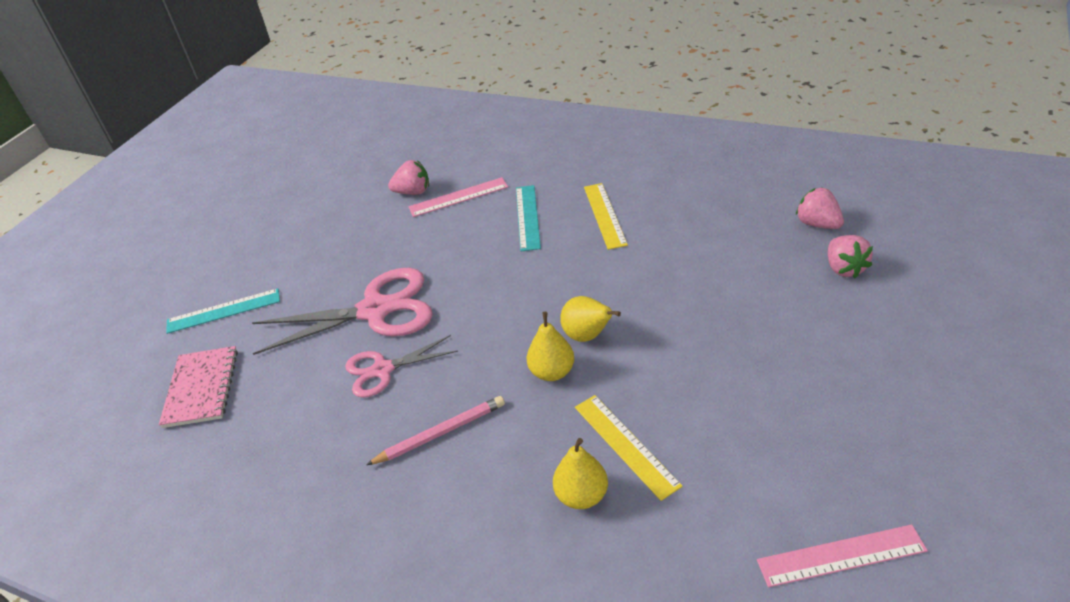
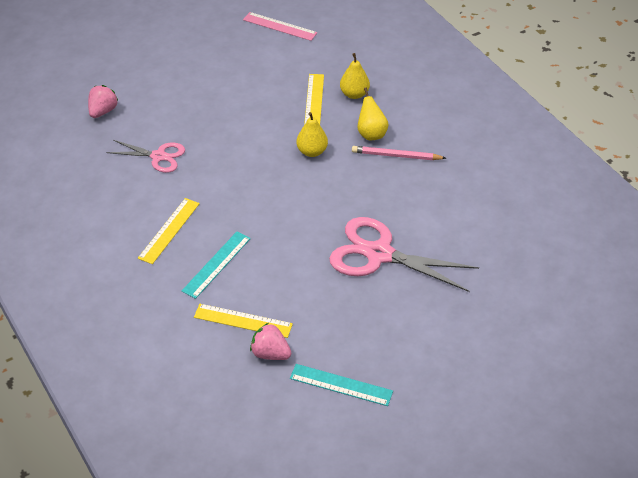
camera: 150 degrees left, 5 degrees up
(201, 388) = (523, 266): pink notebook -> none
(223, 311) = (485, 324): turquoise ruler -> turquoise ruler (341, 385)
(383, 370) = (402, 209): pink scissors -> pink scissors (158, 156)
(458, 197) = (243, 320): pink ruler -> yellow ruler
(588, 336) = (273, 159): yellow pear -> yellow pear (371, 134)
(817, 224) = (71, 141): pink strawberry -> none

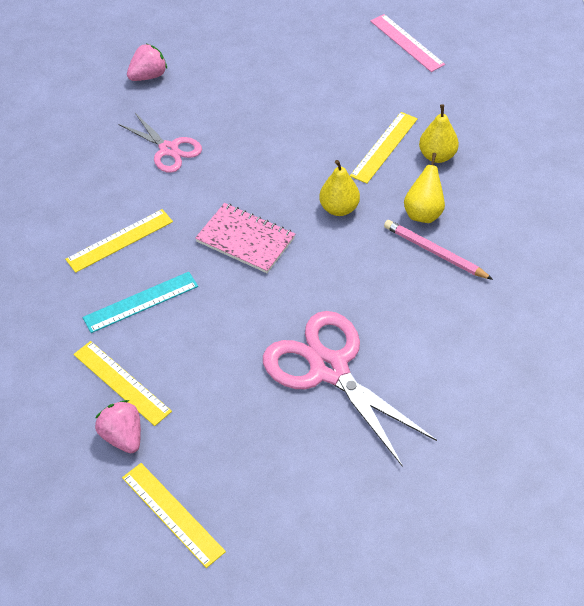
camera: 30 degrees right, 5 degrees up
(261, 196) = (245, 240): none -> pink notebook
(341, 385) = (172, 514): turquoise ruler -> yellow ruler

